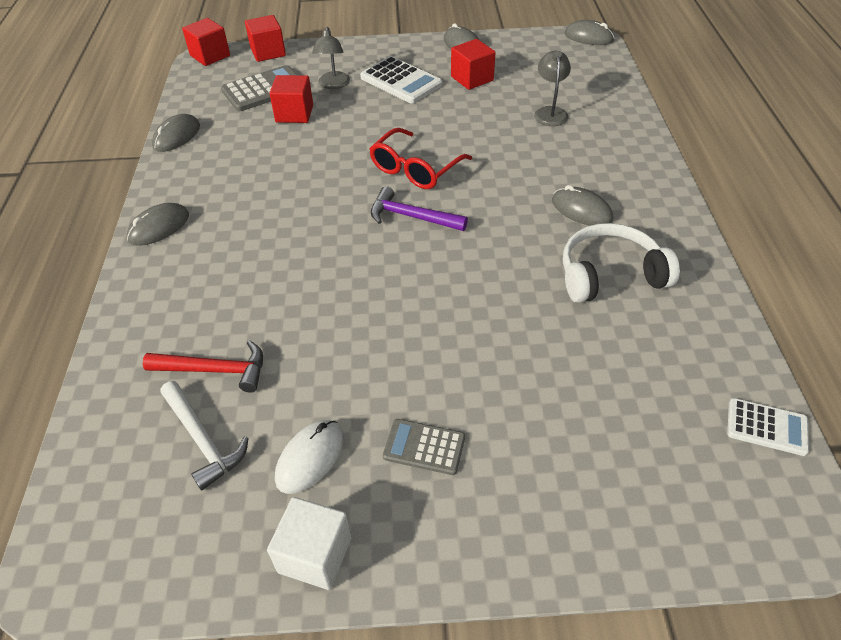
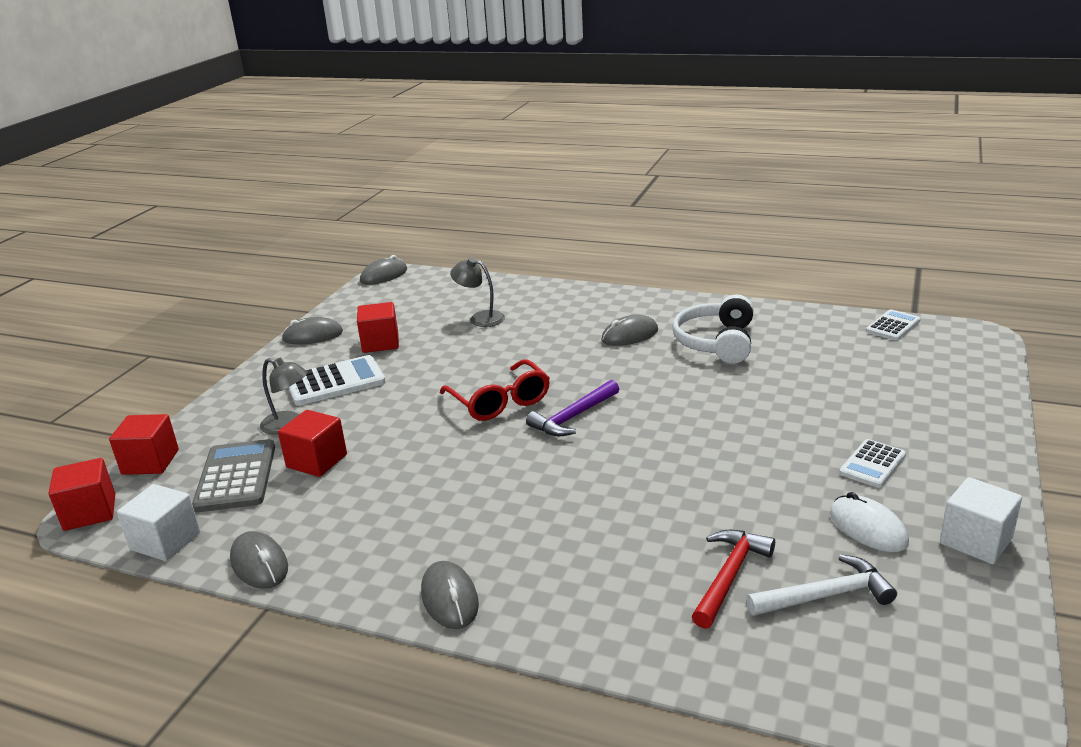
camera: 65 degrees left, 20 degrees down
(190, 93) = (165, 541): none -> white cube
(424, 447) = (872, 464): grey calculator -> white calculator

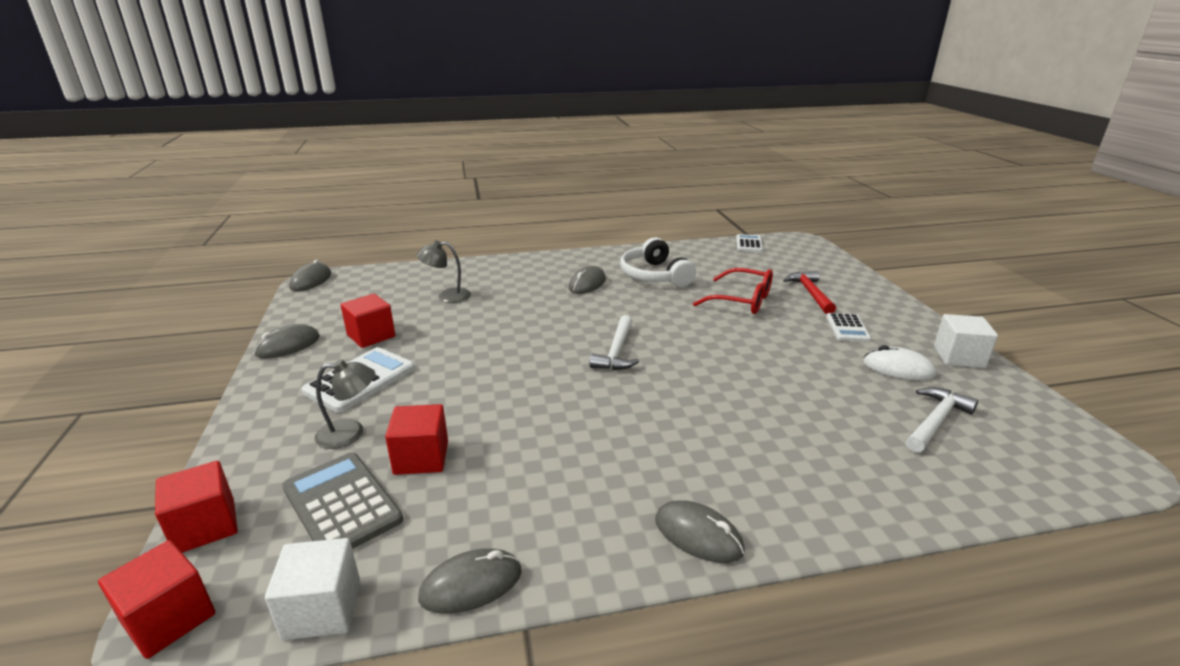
camera: 35 degrees left, 0 degrees up
(259, 564) = (471, 585): grey mouse -> grey mouse turned 45 degrees counterclockwise
(500, 402) = (542, 356): red glasses -> red glasses (742, 301)
(574, 417) = (617, 351): purple hammer -> white hammer
(729, 576) = (867, 431): red hammer -> red hammer (810, 293)

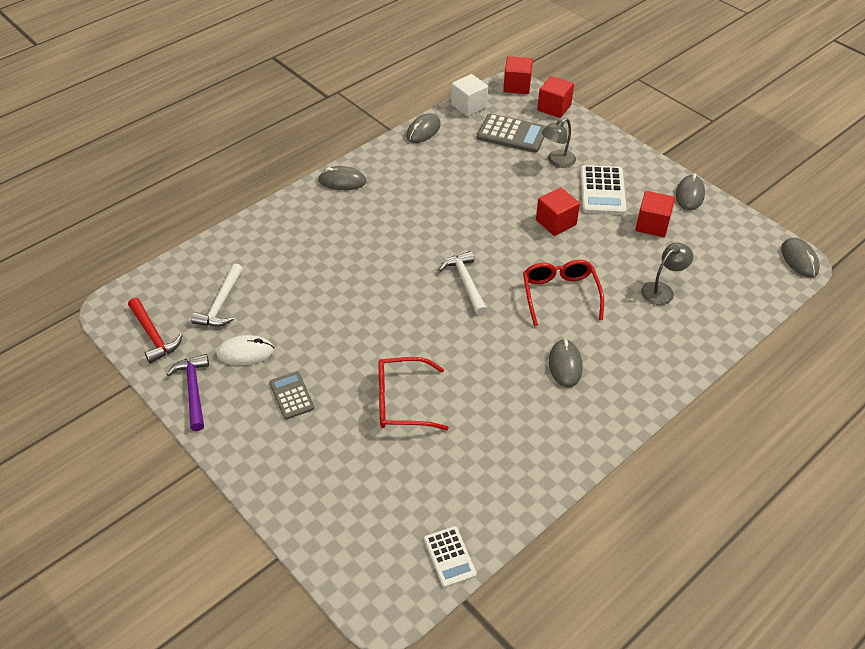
camera: 150 degrees right, 20 degrees up
(421, 458) = (504, 164): red cube -> red cube (556, 222)
(536, 318) = (560, 294): none -> red glasses
(654, 275) = (513, 412): white headphones -> none
(810, 293) = (338, 449): red hammer -> red hammer (153, 335)
(847, 328) = (292, 395): white calculator -> grey calculator
(958, 357) = (193, 390): white cube -> purple hammer

